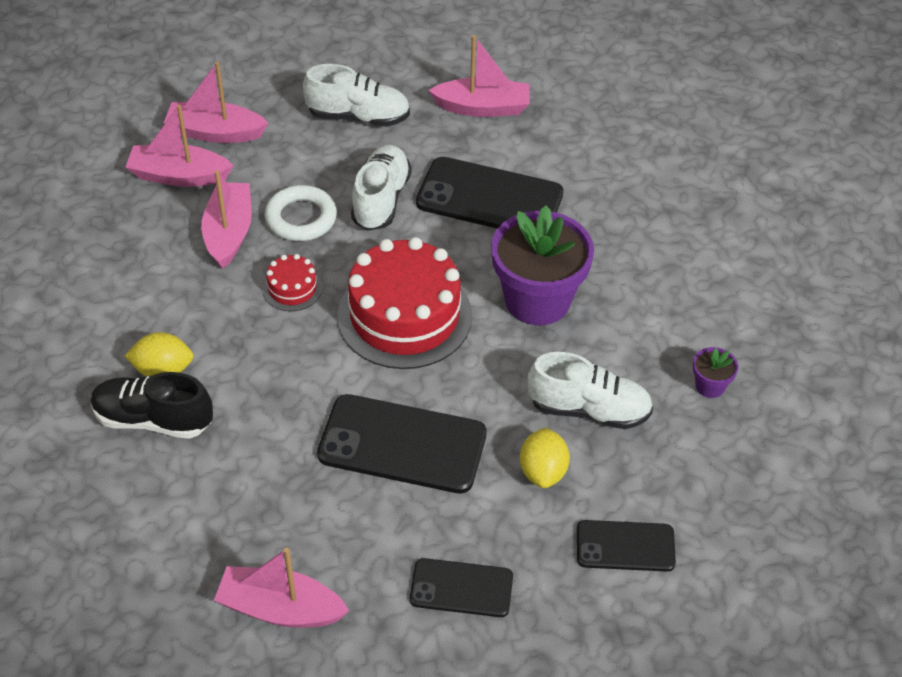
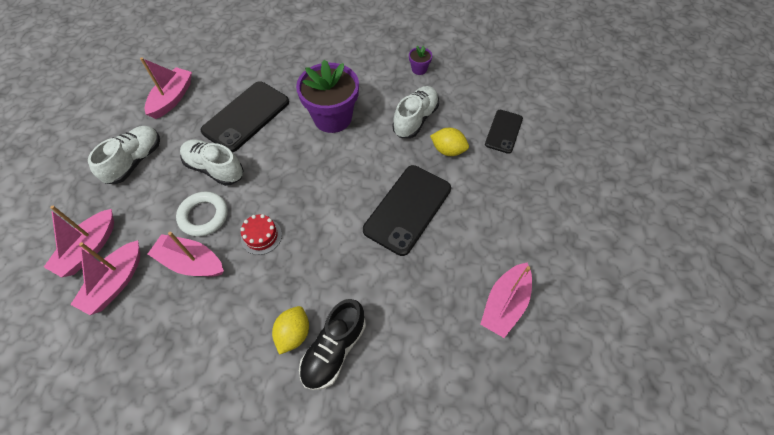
camera: 70 degrees left, 10 degrees up
(404, 316) = (314, 182): red cake -> none
(461, 588) = (512, 208): black phone -> none

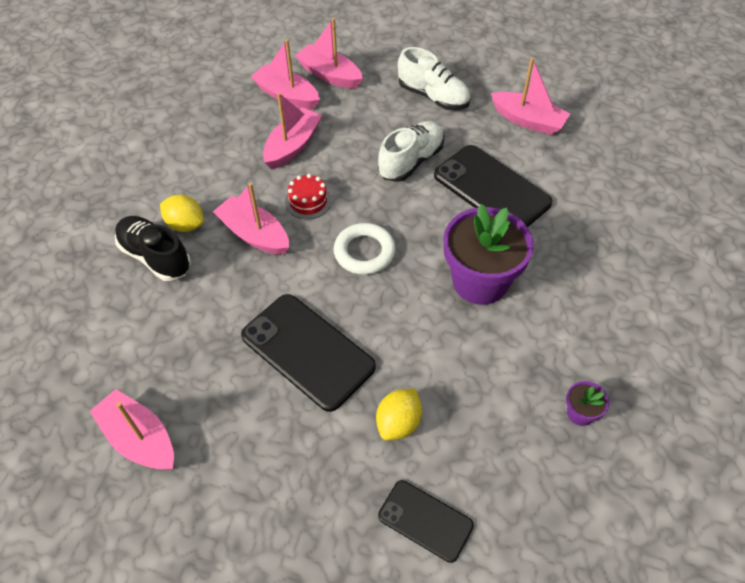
camera: 100 degrees right, 5 degrees down
(204, 216) = (347, 154): white ring -> white ring (364, 252)
(301, 270) = (254, 234): none -> pink boat
(415, 119) = (466, 388): white shoe -> none

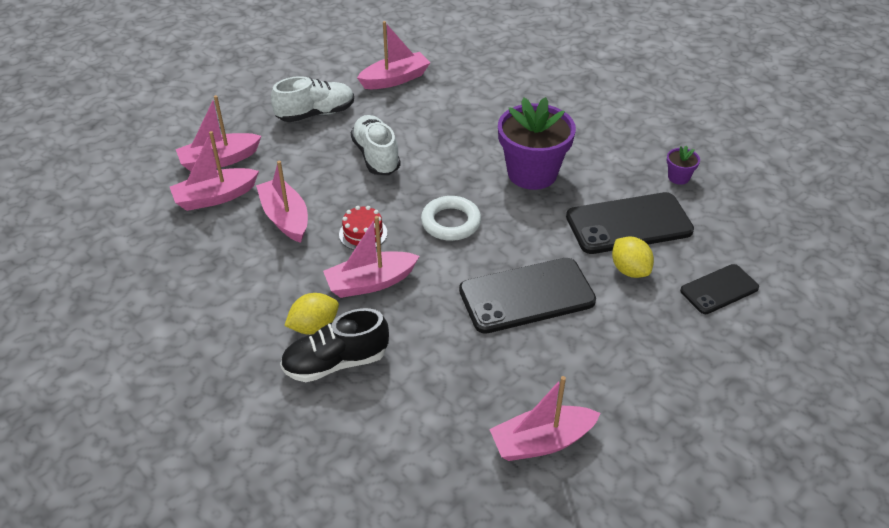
camera: 60 degrees left, 10 degrees down
(491, 189) = (447, 128): black phone -> black phone (629, 224)

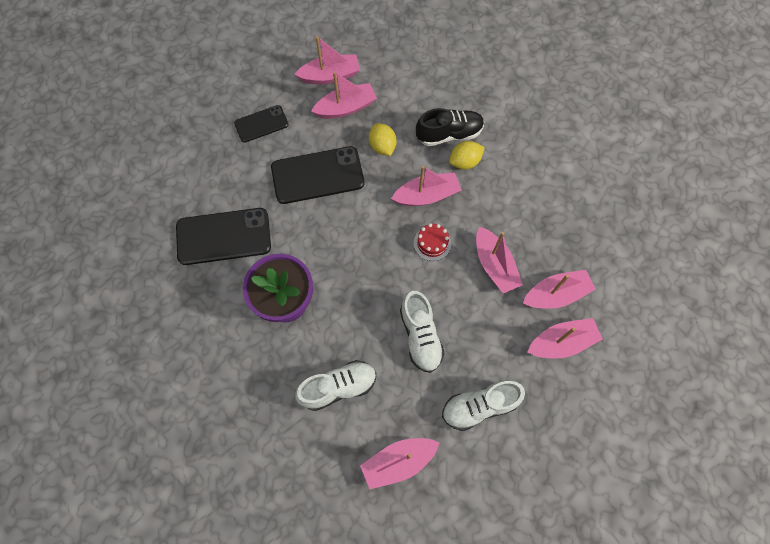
camera: 175 degrees left, 25 degrees up
(451, 222) = (362, 249): white ring -> none
(459, 118) = (338, 387): none -> white shoe
(504, 390) = (346, 108): none -> pink boat
(629, 270) = (238, 192): yellow lemon -> yellow lemon (382, 146)
(678, 177) = (163, 286): purple flower pot -> none
(719, 289) = (182, 170): black phone -> black phone (261, 124)

